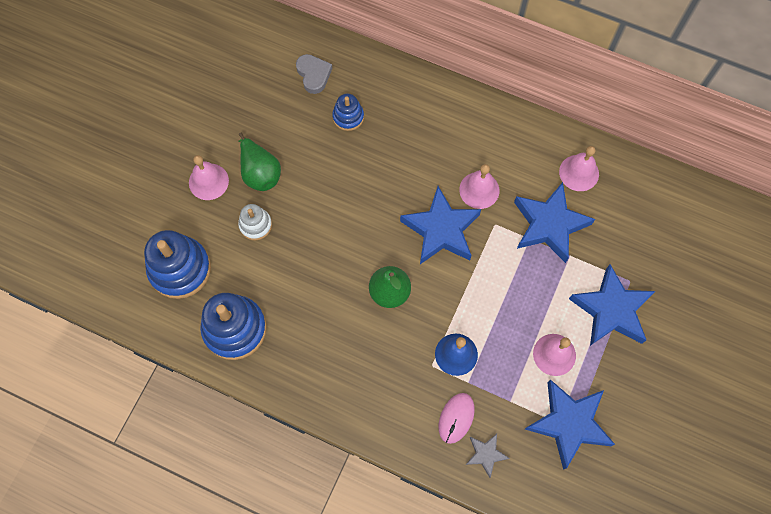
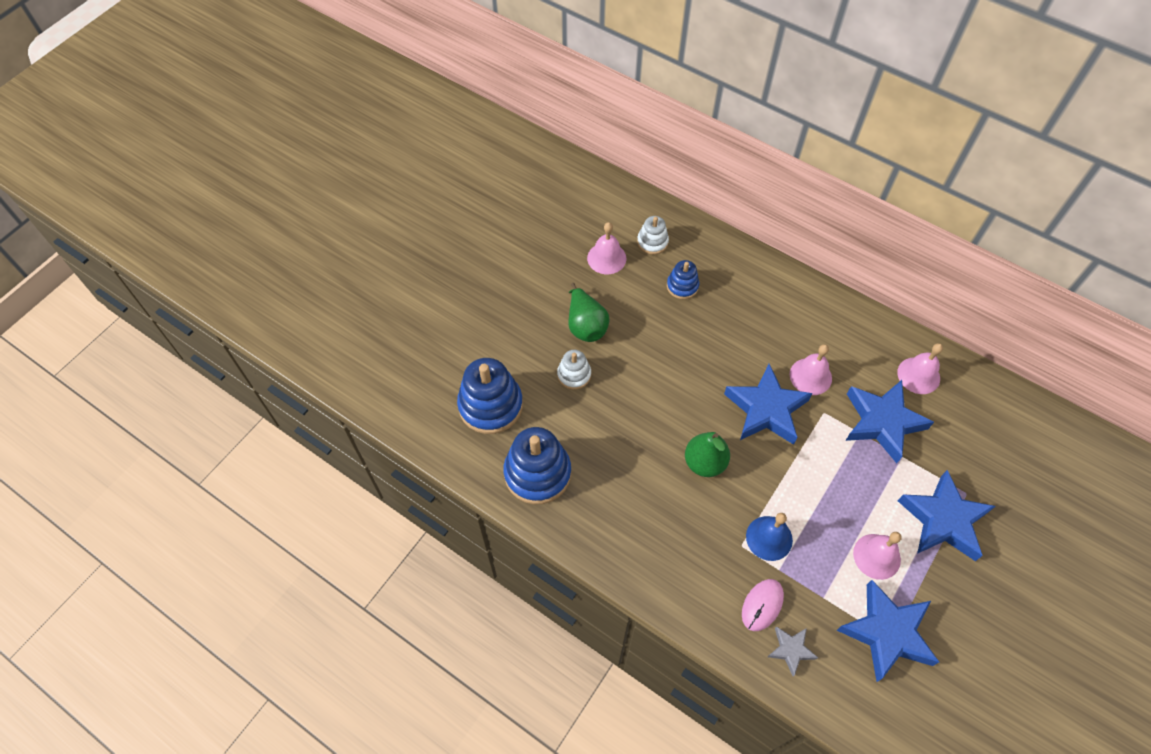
camera: 10 degrees right, 10 degrees down
(208, 181) = (532, 326): pink bell -> pink bell (606, 258)
(313, 75) = (652, 242): grey heart -> white stacking toy

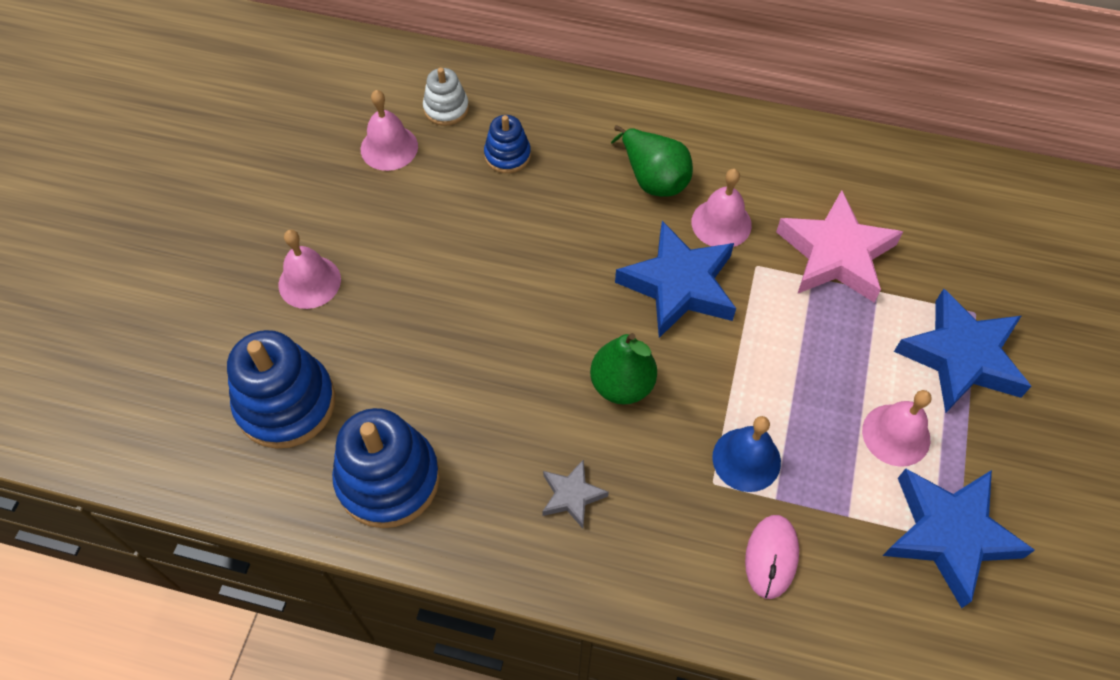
camera: 20 degrees left, 0 degrees up
(574, 375) = (395, 321): white stacking toy -> none
(586, 325) = (390, 247): green pear -> green pear (653, 178)
(790, 650) = (832, 606): grey star -> grey star (572, 496)
(882, 422) = (836, 254): blue star -> pink star
(918, 375) = (857, 180): pink bell -> pink bell (309, 282)

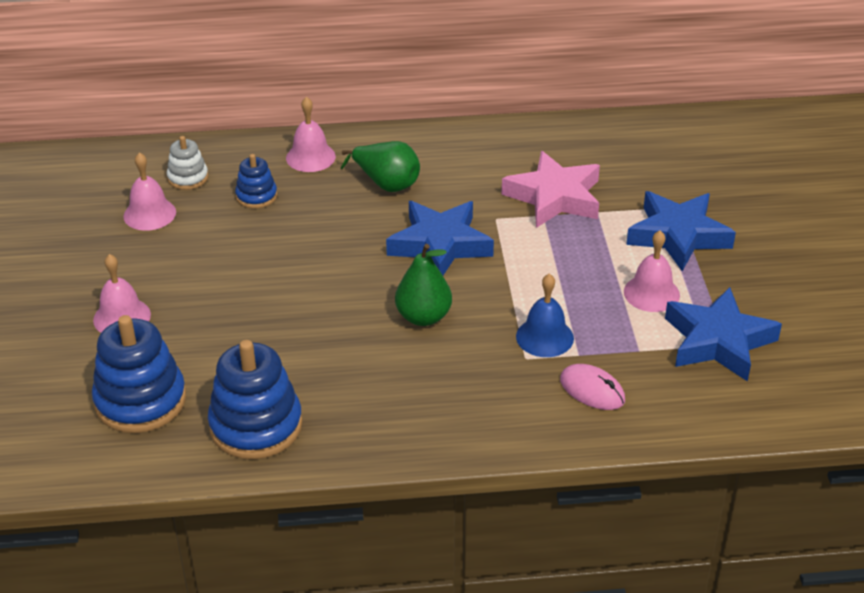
camera: 20 degrees left, 20 degrees down
(572, 496) = (416, 395): grey star -> none
(721, 223) = (455, 199): pink bell -> pink bell (310, 157)
(771, 557) = (592, 390): pink mouse -> pink mouse turned 45 degrees counterclockwise

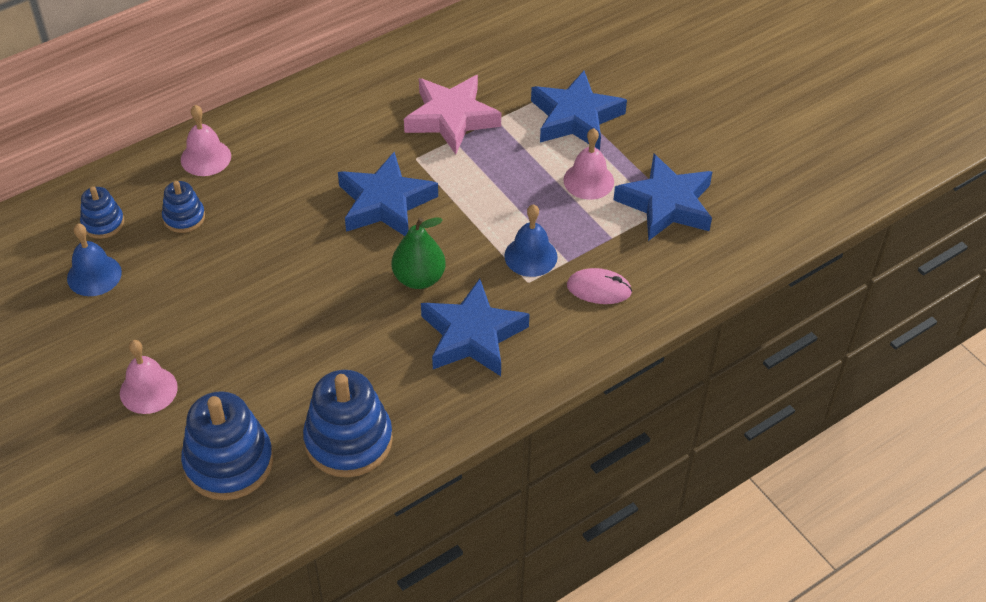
camera: 30 degrees left, 10 degrees up
(149, 214) = (94, 275): pink bell -> blue bell
(188, 178) = (103, 223): white stacking toy -> blue stacking toy
(386, 183) = (295, 159): green pear -> none
(437, 383) = (472, 335): none -> blue star

